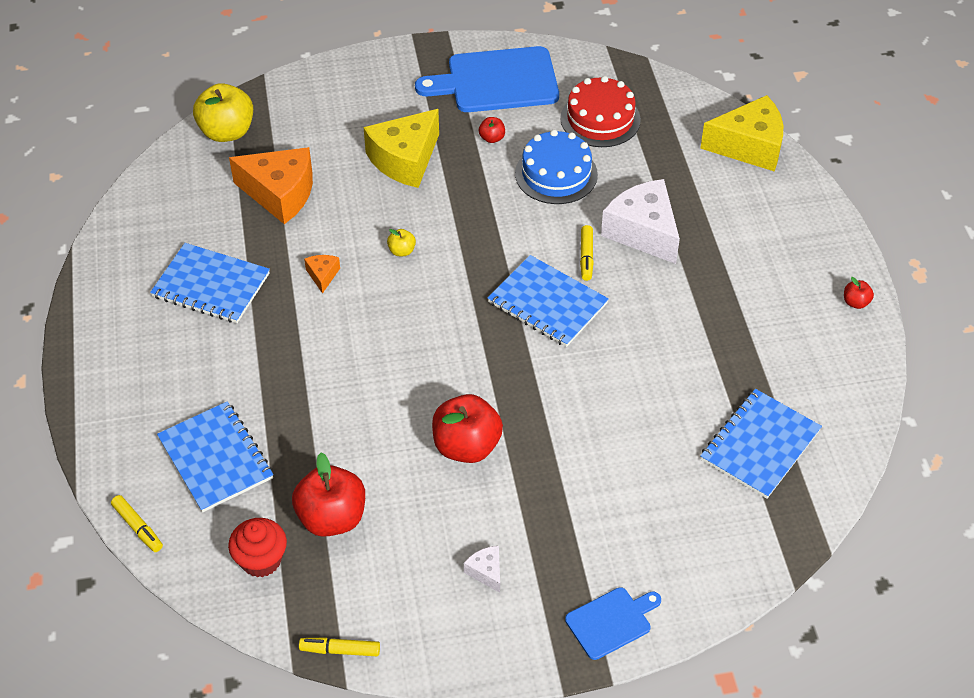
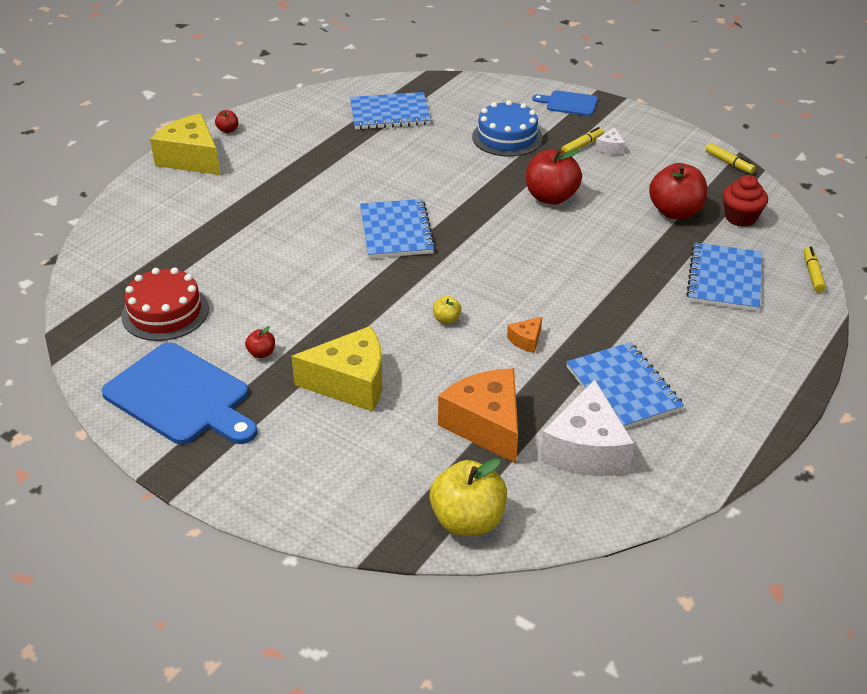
camera: 135 degrees left, 10 degrees down
(556, 174) = (262, 297): blue cake -> blue cake (507, 137)
(586, 257) = (330, 238): yellow marker -> yellow marker (582, 146)
(643, 232) = (271, 229): white cheese -> white cheese (586, 450)
(749, 146) = (114, 230): yellow cheese -> yellow cheese (191, 159)

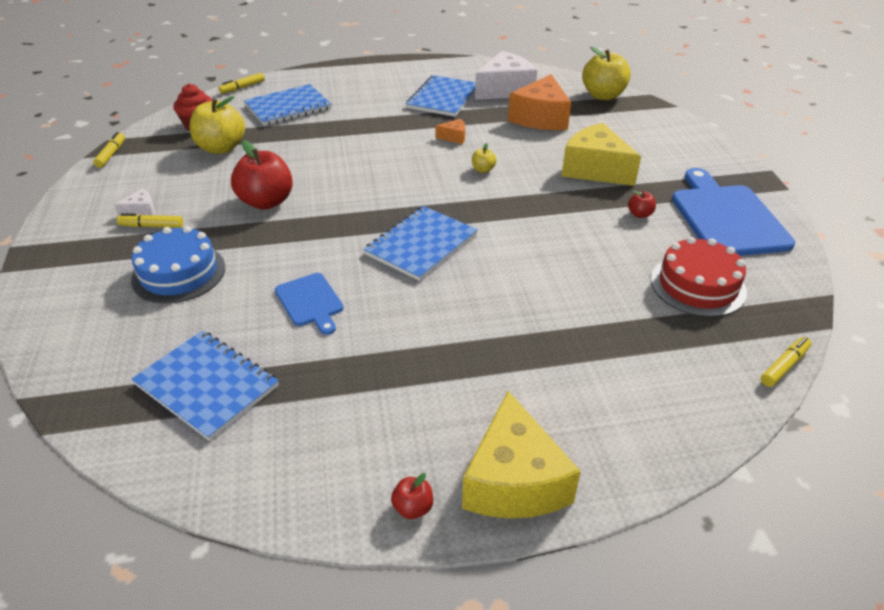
camera: 135 degrees left, 0 degrees up
(71, 286) = (784, 366): none -> yellow marker
(569, 103) = (57, 273): blue cutting board -> blue cutting board (310, 302)
(675, 212) = (221, 148): red apple -> yellow apple

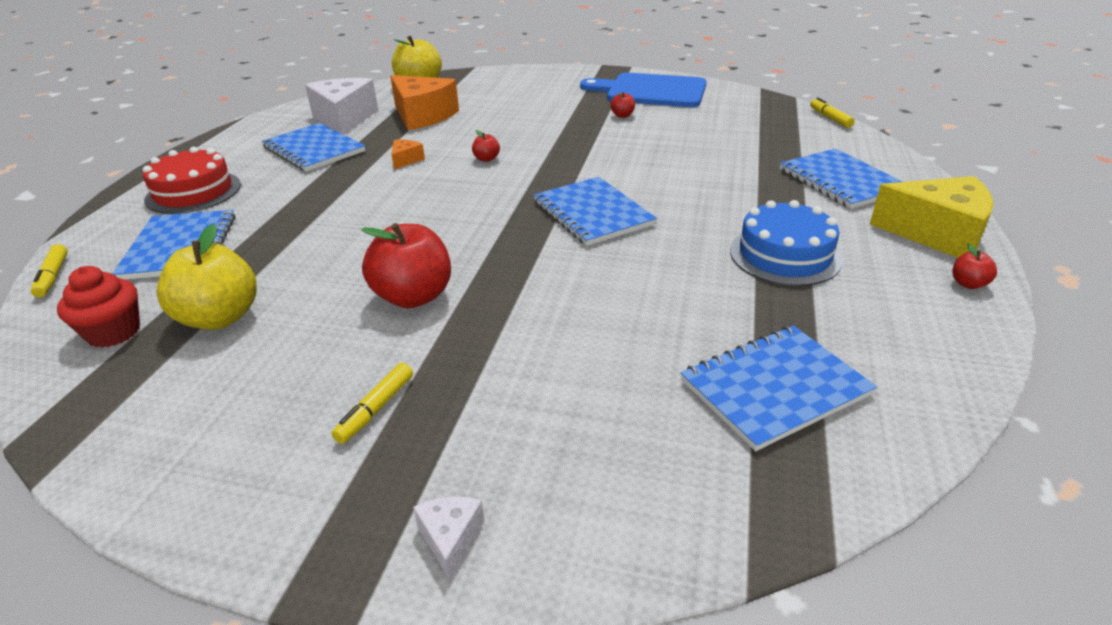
camera: 65 degrees left, 5 degrees down
(111, 154) = (75, 444): yellow marker -> none
(141, 211) = (319, 418): white cheese -> white cheese (450, 538)
(179, 273) = (524, 391): blue cake -> blue cake (784, 255)
(310, 302) = (652, 294): blue cutting board -> none
(483, 170) = (486, 159): yellow apple -> red apple
(595, 169) = (539, 115): yellow cheese -> none
(598, 392) = (841, 181): none -> blue notebook
(697, 285) = (729, 120): red cake -> red cake (193, 192)

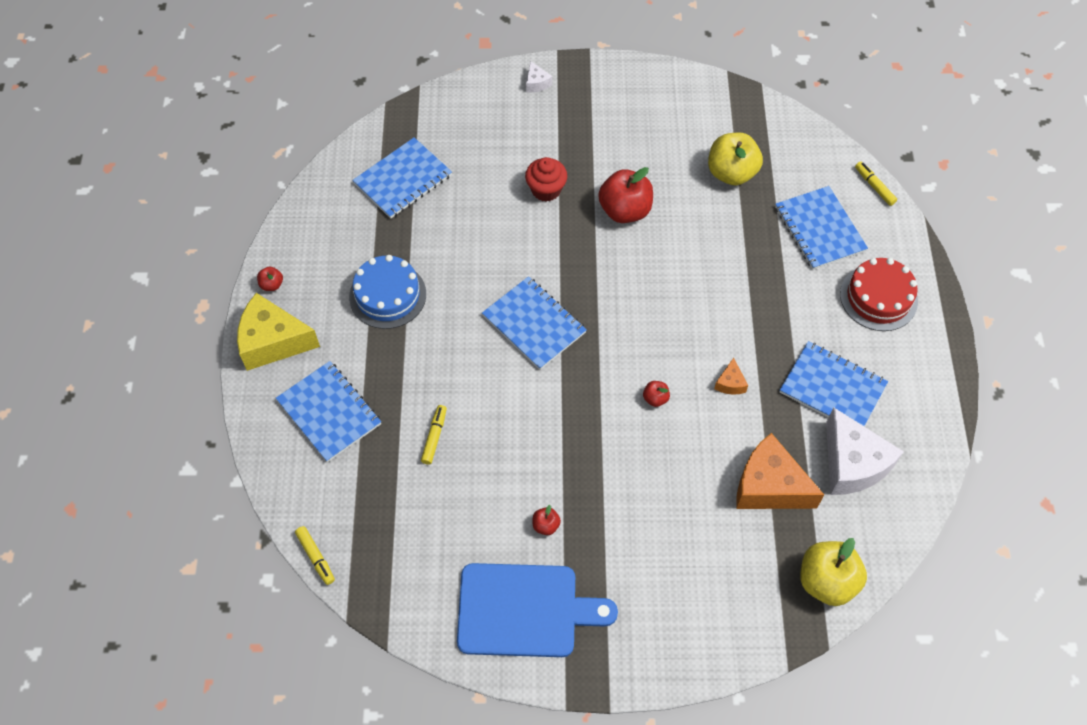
camera: 165 degrees right, 25 degrees up
(114, 332) = (783, 152): red cupcake -> red cupcake (546, 190)
(375, 409) = (601, 132): yellow marker -> yellow marker (434, 437)

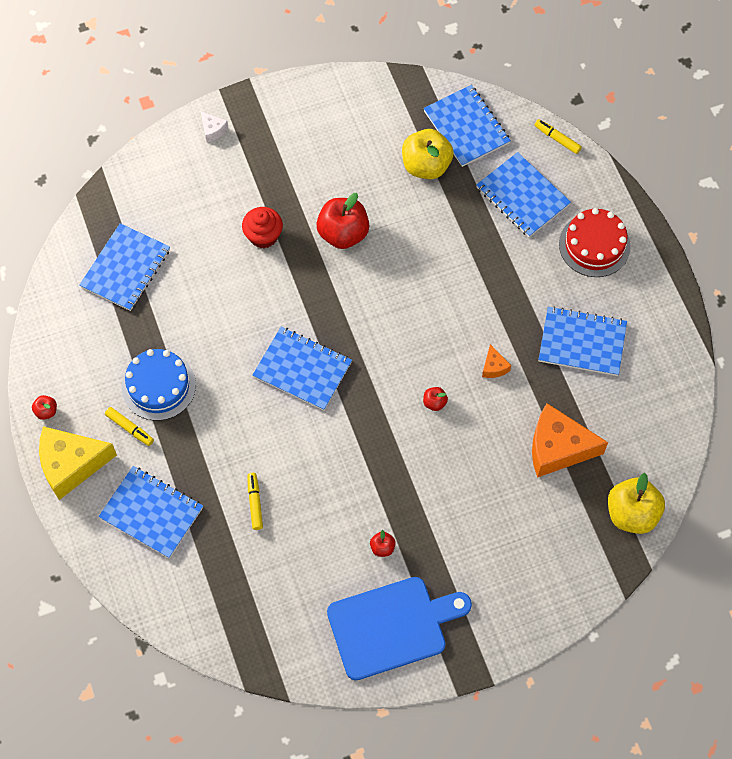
camera: 20 degrees left, 5 degrees up
(316, 557) = (195, 645): yellow marker -> yellow marker (130, 428)
(785, 149) = (466, 127): none -> blue notebook
(852, 463) = (620, 404): white cheese -> none

